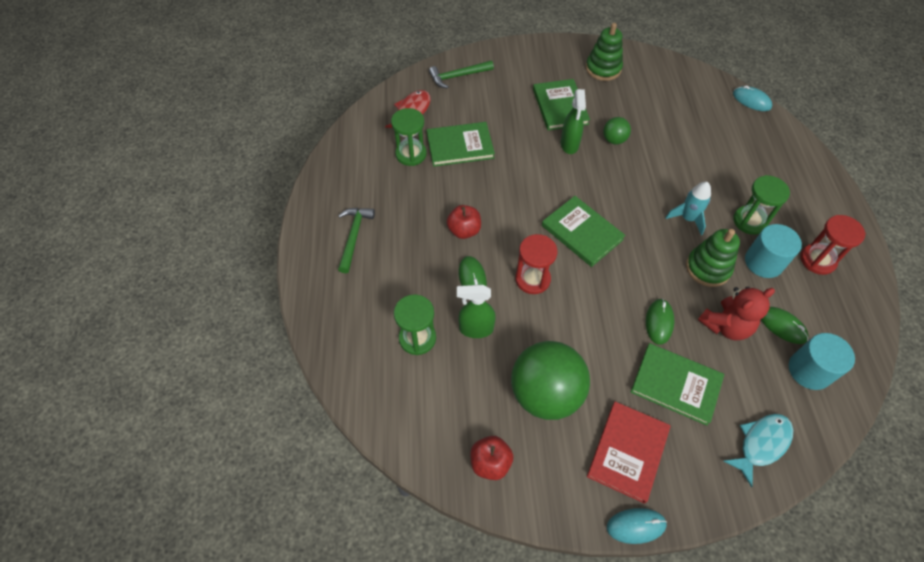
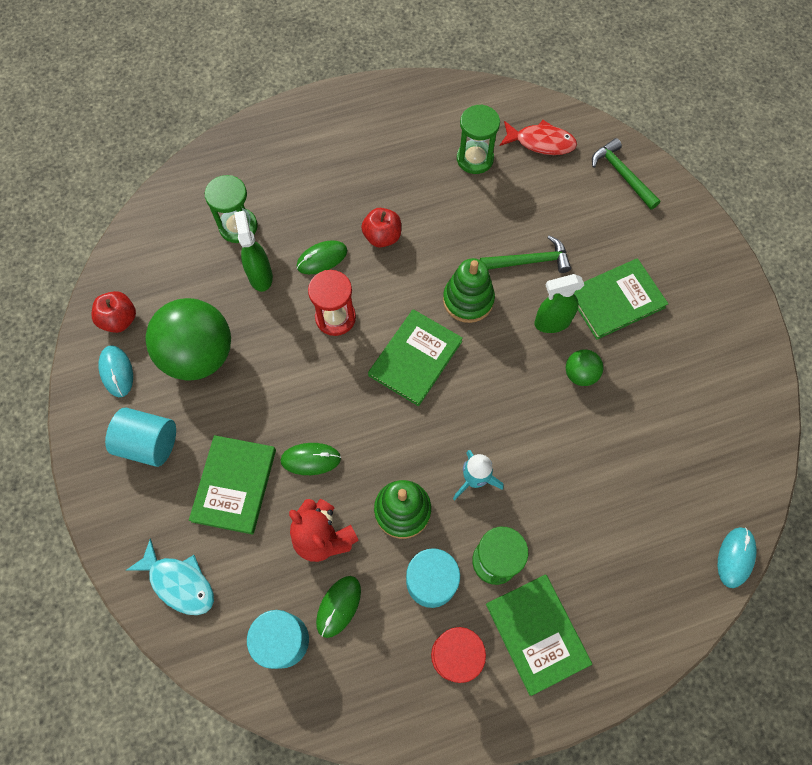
camera: 75 degrees right, 10 degrees up
(354, 236) = (345, 139): green hammer -> green hammer (529, 261)
(460, 146) = (505, 204): green book -> green book (537, 633)
(603, 69) = (713, 342): green stacking toy -> green stacking toy (468, 300)
(628, 452) = (149, 443): red book -> turquoise cylinder
(636, 526) = (75, 460): turquoise mouse -> turquoise mouse (117, 372)

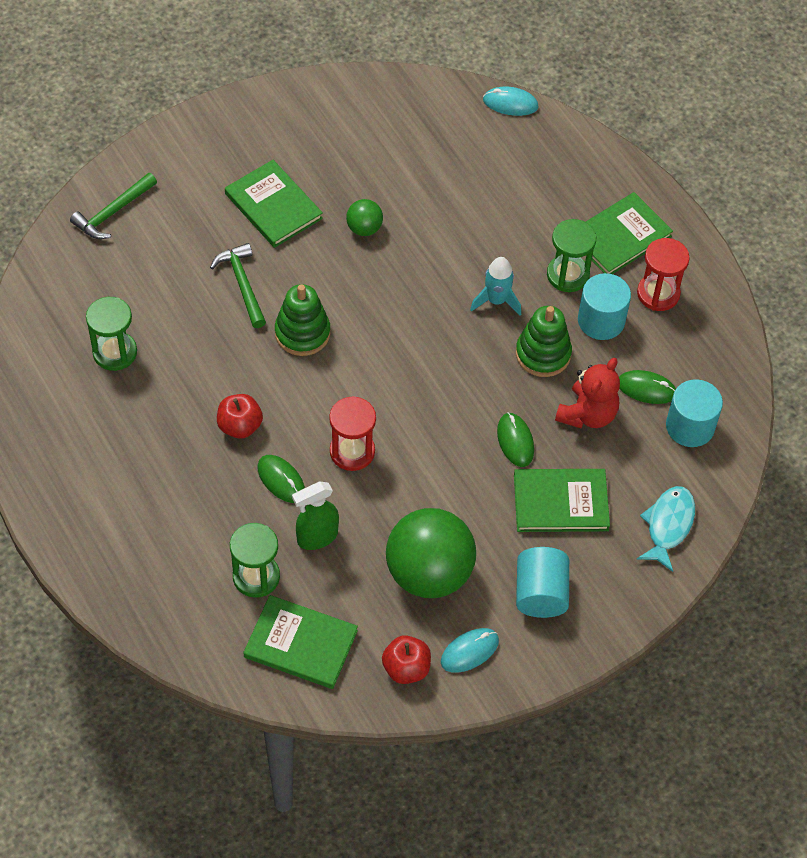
camera: 105 degrees left, 10 degrees down
(415, 358) = (382, 369): green book -> green book (301, 644)
(541, 142) = (80, 291): red fish -> none
(552, 322) = (312, 257): green spray bottle -> none

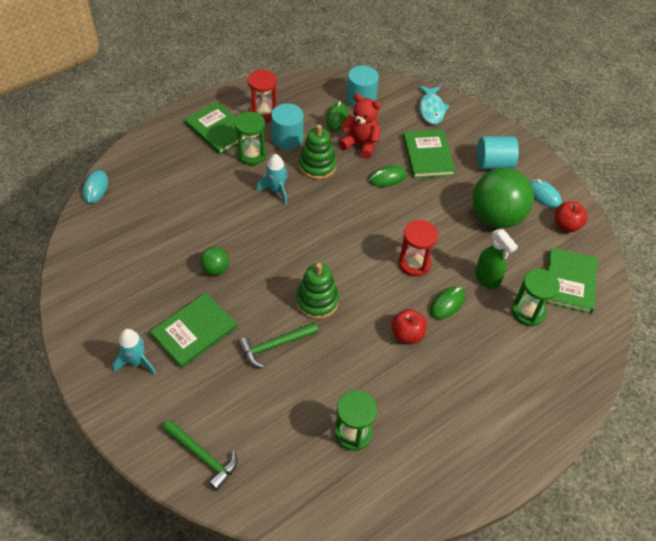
camera: 95 degrees left, 5 degrees down
(239, 153) = (137, 362): none -> turquoise rocket
(668, 525) = (431, 109): turquoise fish -> turquoise fish turned 105 degrees counterclockwise

